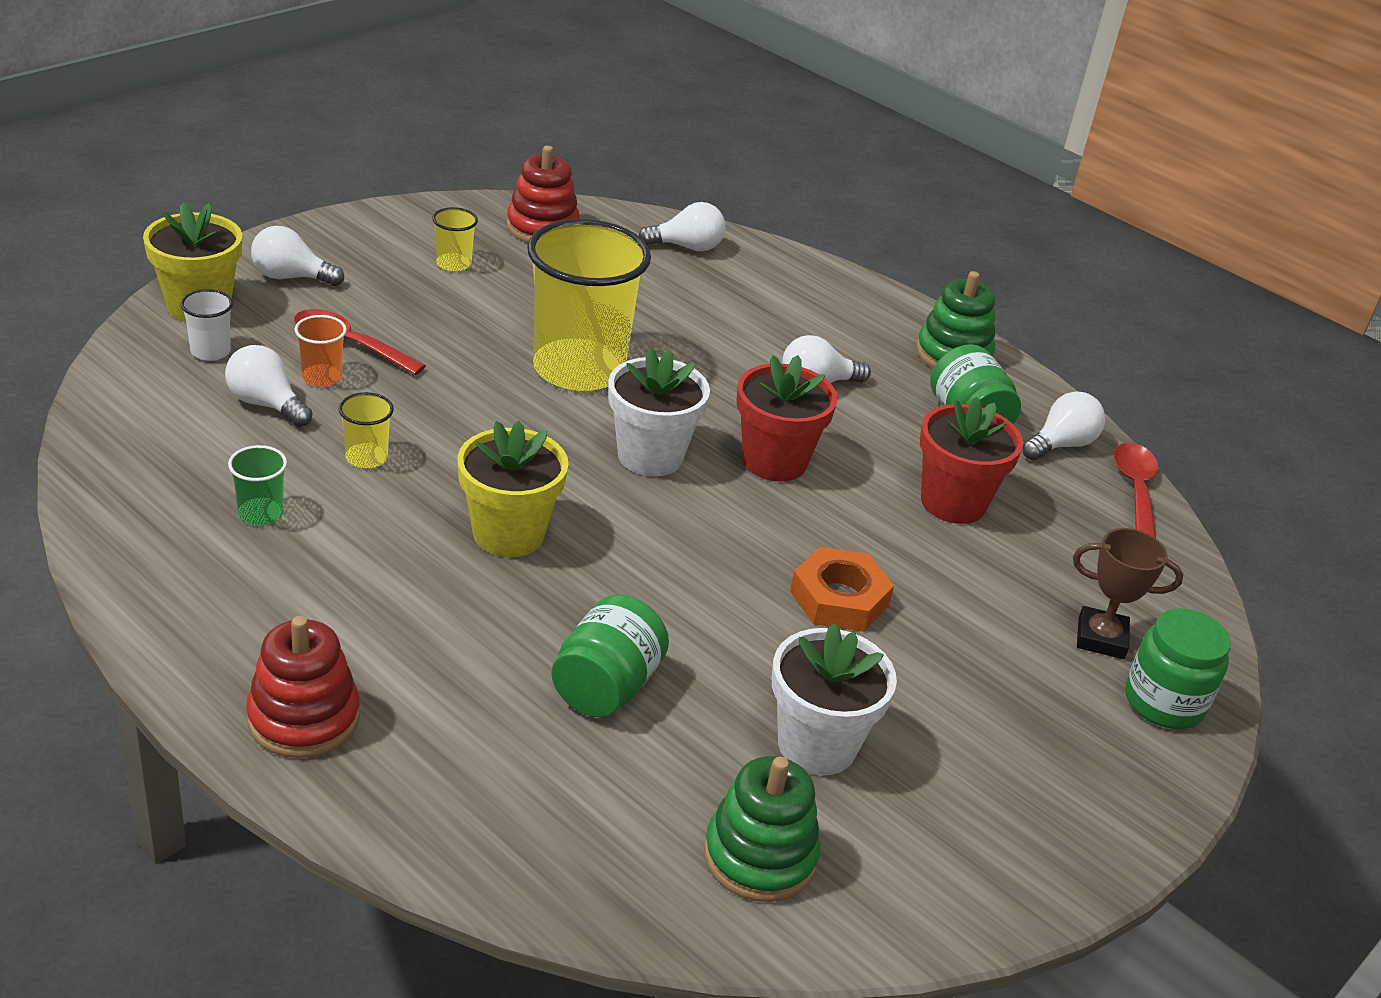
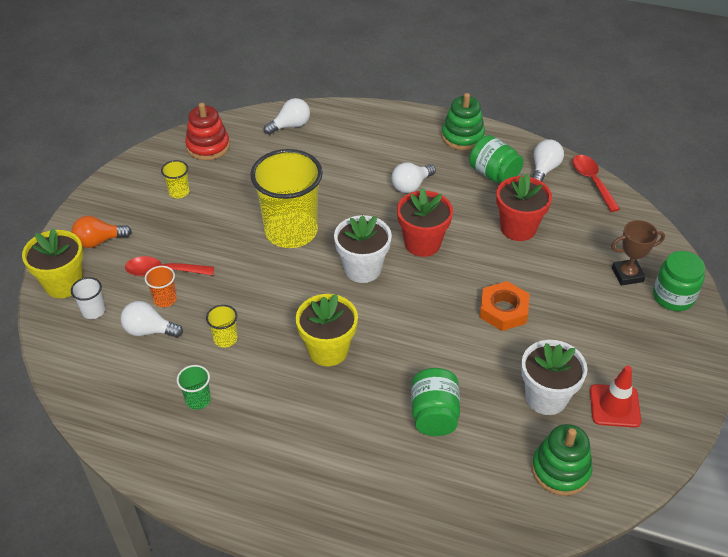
camera: 20 degrees left, 10 degrees up
(291, 277) = (99, 241): white light bulb -> orange light bulb
(304, 718) = (309, 507): red stacking toy -> none
(931, 809) = (614, 406): none -> red traffic cone

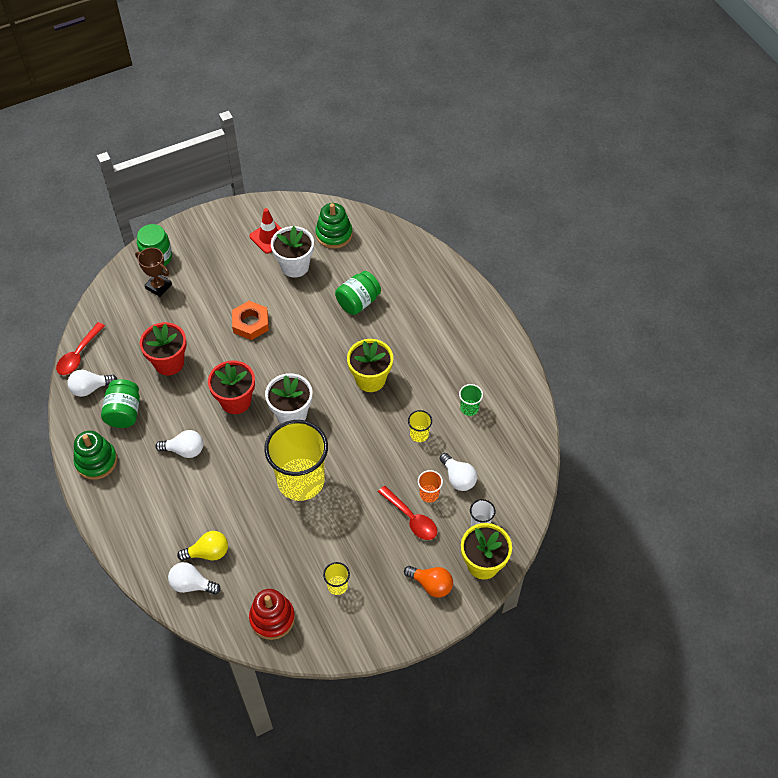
camera: 135 degrees left, 10 degrees up
(303, 147) = (208, 552): none -> yellow light bulb

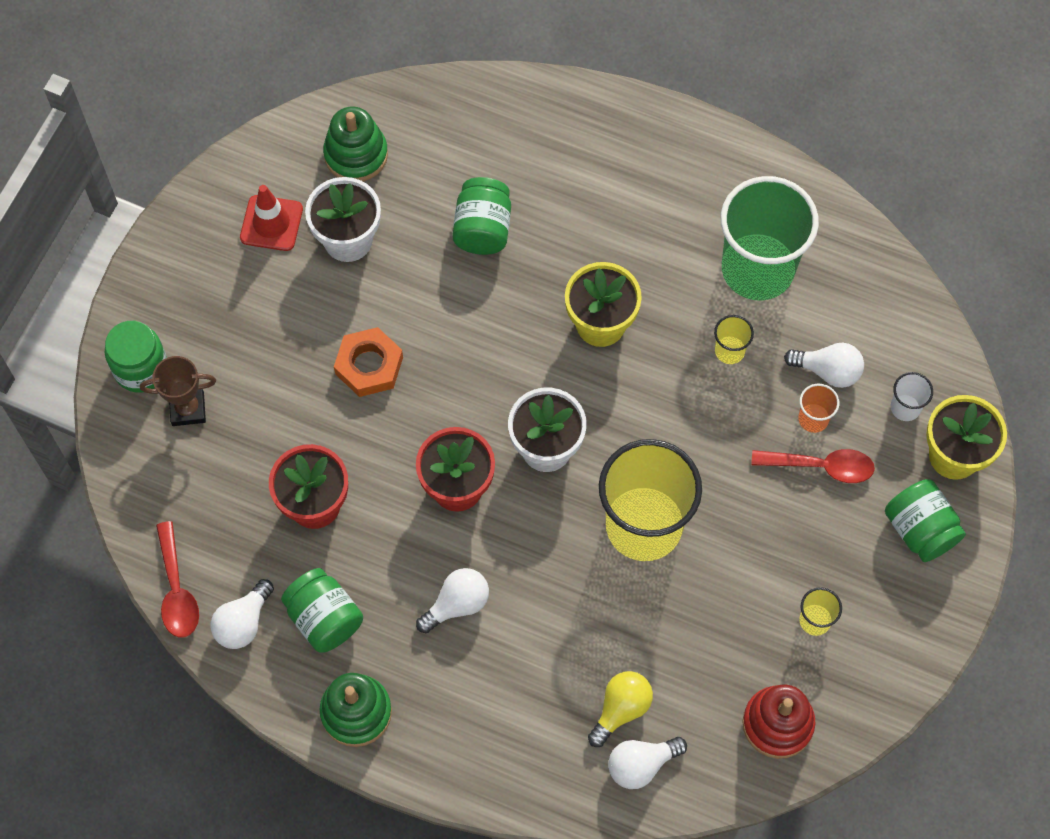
camera: 40 degrees left, 10 degrees up
(431, 585) = (920, 529): orange light bulb -> green jar
(469, 408) = (757, 269): green cup -> green cup, size x2.46

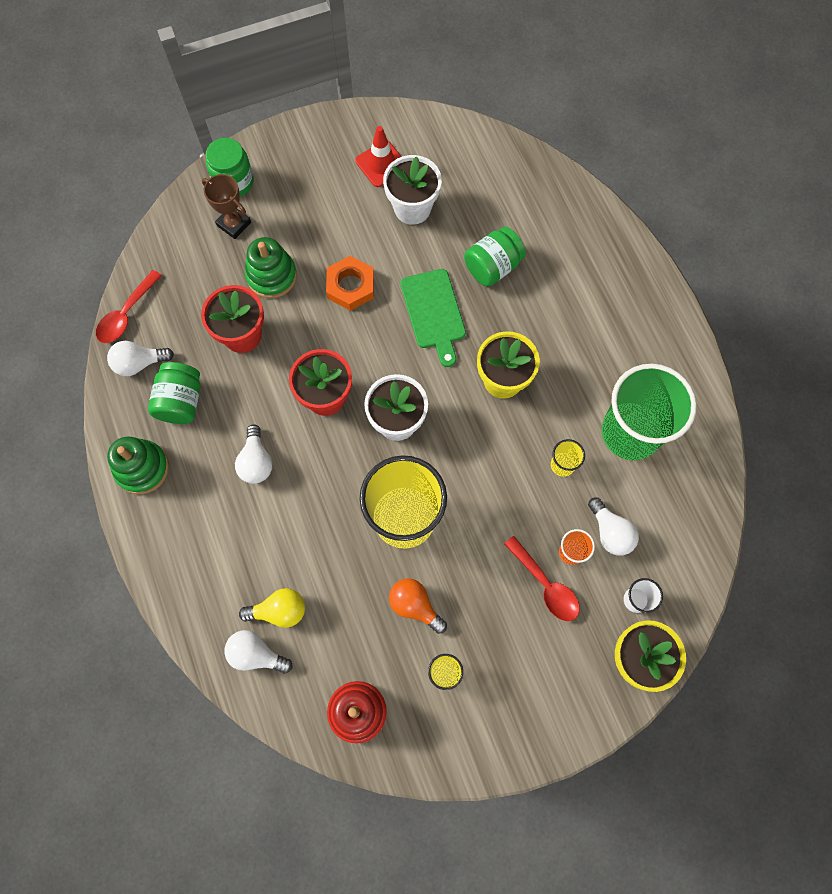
camera: 45 degrees right, 5 degrees up
(356, 155) = (466, 166): green stacking toy -> green stacking toy (271, 276)
(457, 604) = (256, 462): white light bulb -> white light bulb turned 75 degrees clockwise
(474, 320) = (433, 313): none -> green cutting board
(731, 590) = (415, 605): none -> orange light bulb
(920, 529) = (566, 682): green jar -> none

